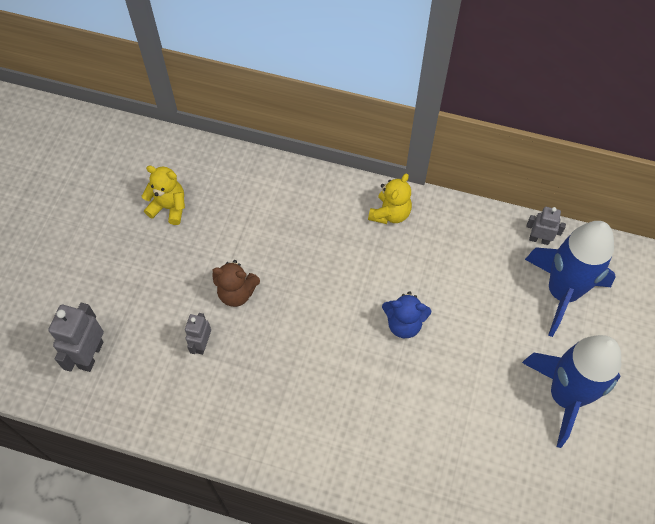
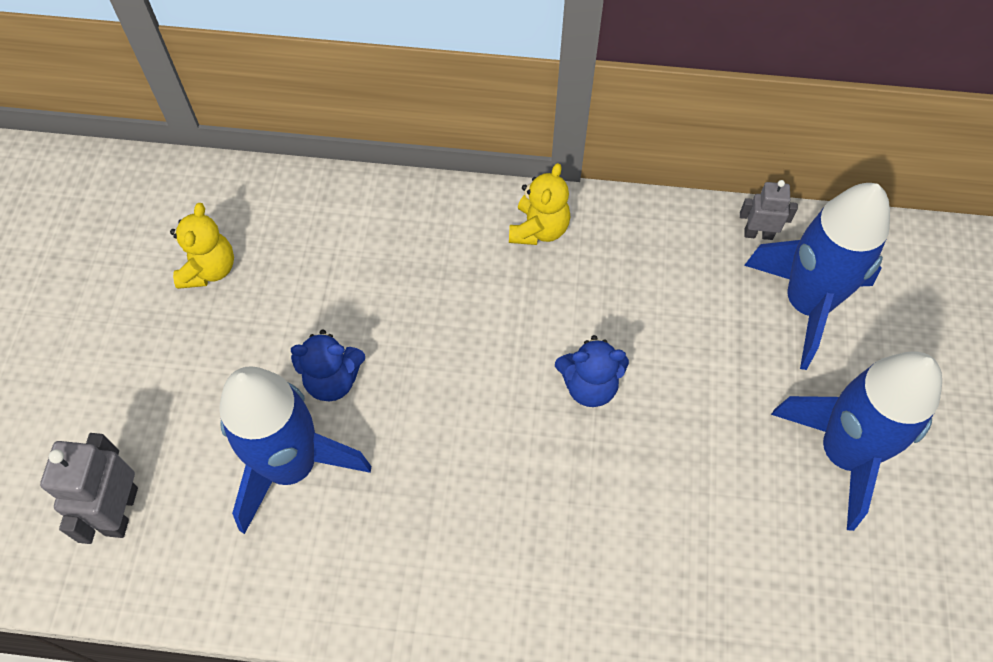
camera: 10 degrees left, 0 degrees up
(169, 207) = (209, 269): yellow teddy bear -> yellow teddy bear turned 90 degrees clockwise
(202, 344) = (292, 466): grey robot -> blue rocket
(237, 293) = (332, 380): brown teddy bear -> blue teddy bear

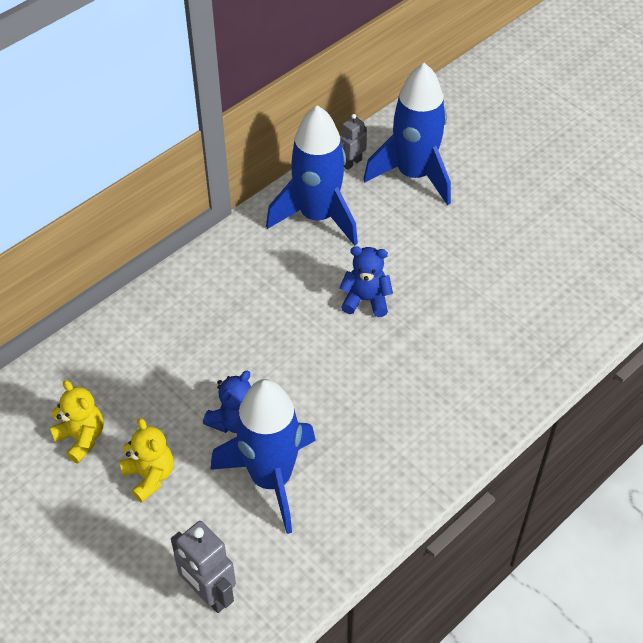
camera: 50 degrees left, 10 degrees down
(539, 229) = (242, 253): yellow teddy bear -> yellow teddy bear (150, 476)
(589, 386) = (366, 300): blue teddy bear -> blue teddy bear turned 120 degrees counterclockwise
(843, 453) = (510, 223): blue rocket -> blue rocket (317, 216)

